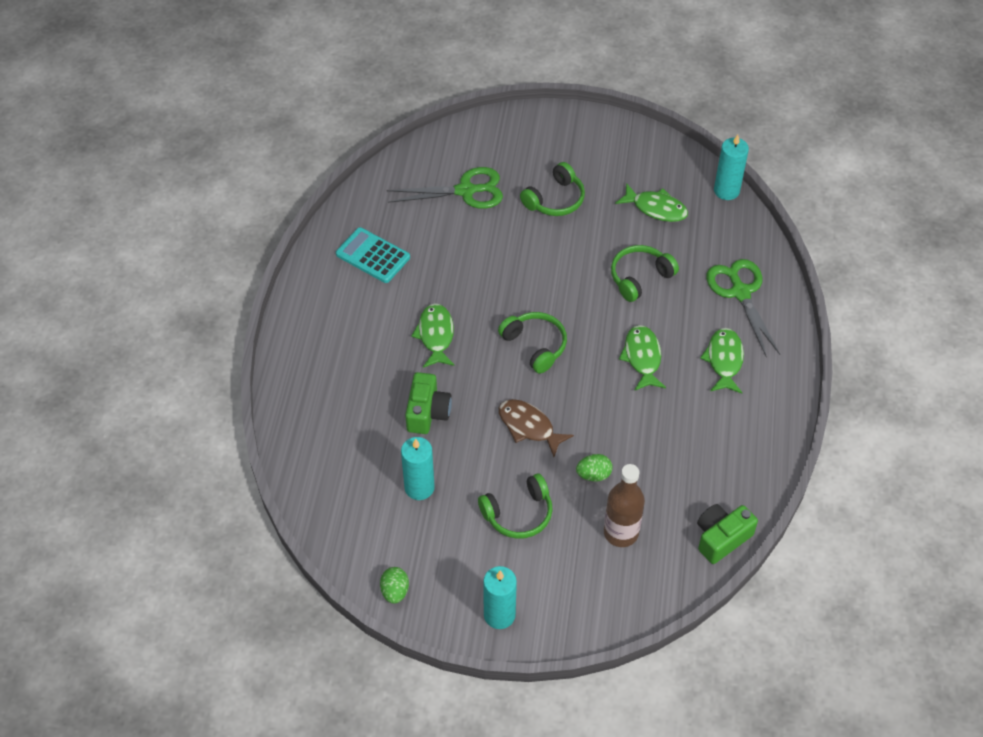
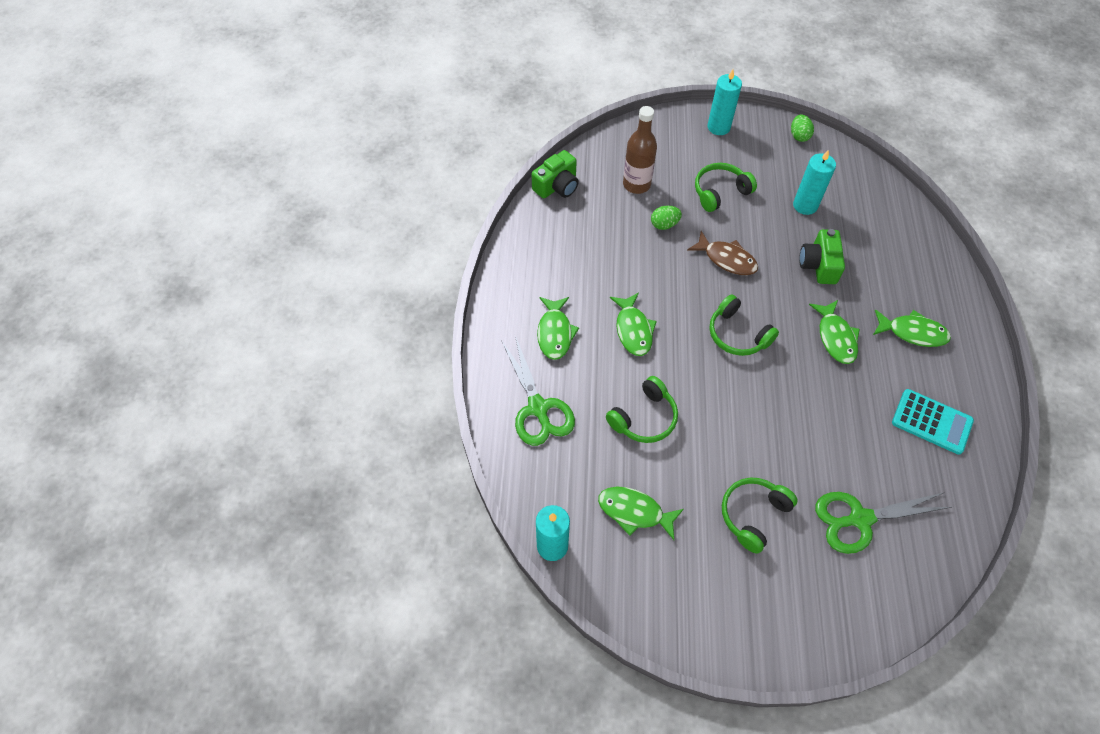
camera: 175 degrees right, 5 degrees up
(355, 334) = (912, 332): none -> green fish

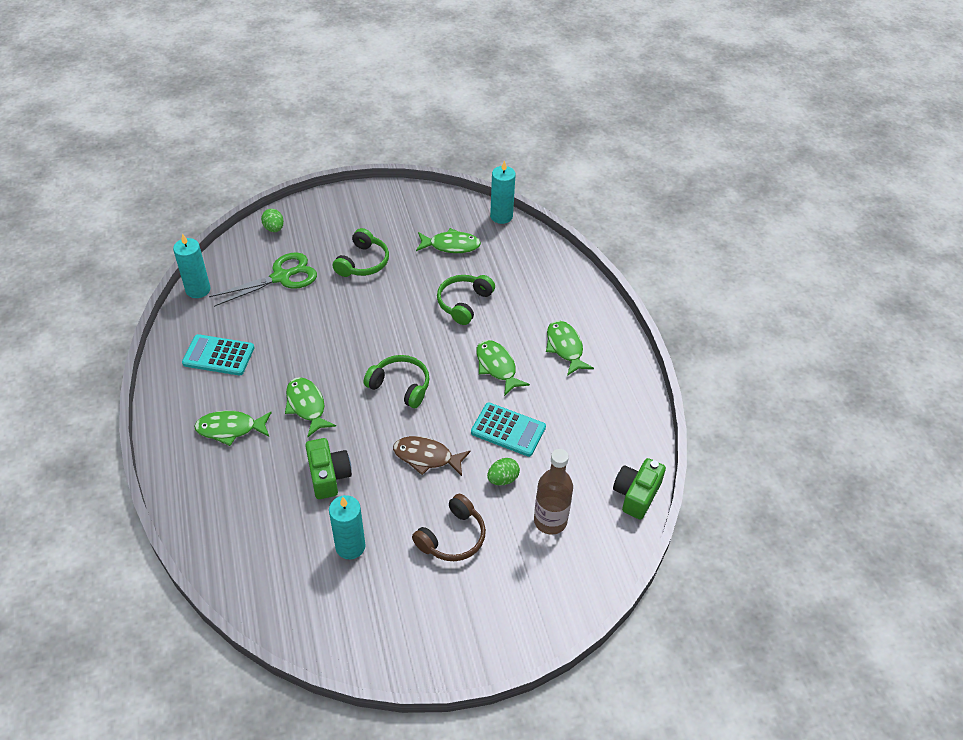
camera: 160 degrees right, 10 degrees down
(538, 408) = (551, 290): green scissors -> none
(645, 264) = (508, 430): none -> turquoise calculator
(718, 127) = (477, 637): turquoise candle -> turquoise candle (198, 290)
(720, 192) = (452, 537): green headphones -> brown headphones
(799, 136) = (369, 653): green egg -> green egg (274, 228)

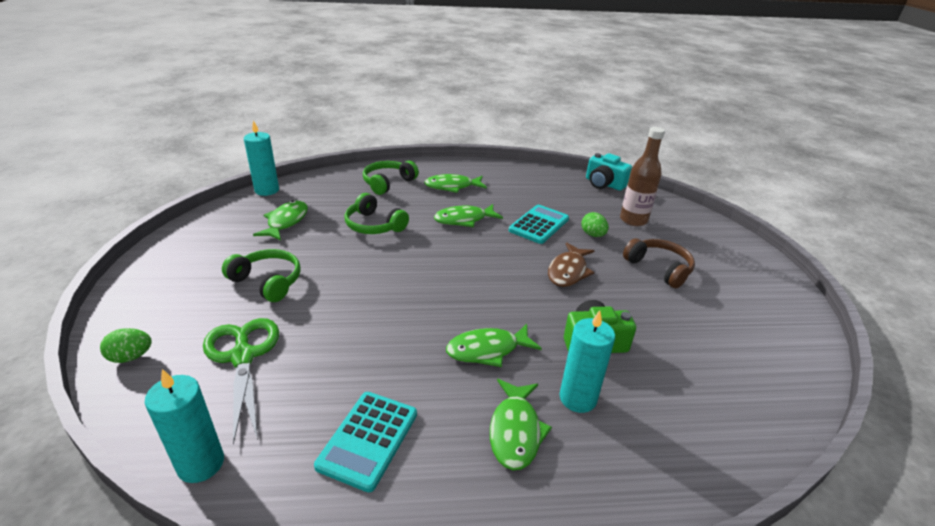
camera: 80 degrees left, 15 degrees down
(350, 546) = (684, 333): turquoise candle -> turquoise candle (577, 398)
(400, 386) = (473, 276): green headphones -> green headphones (388, 183)
(636, 494) = (604, 184): green camera -> turquoise camera

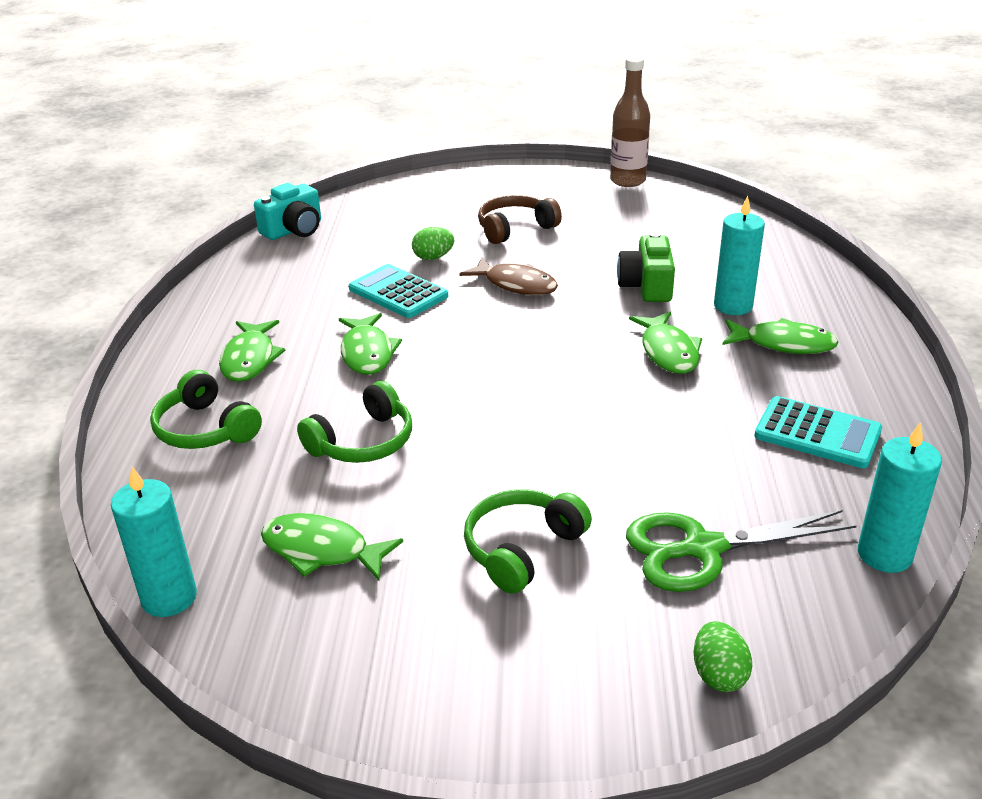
camera: 80 degrees left, 0 degrees up
(633, 220) = (402, 226): brown bottle -> brown bottle (627, 181)

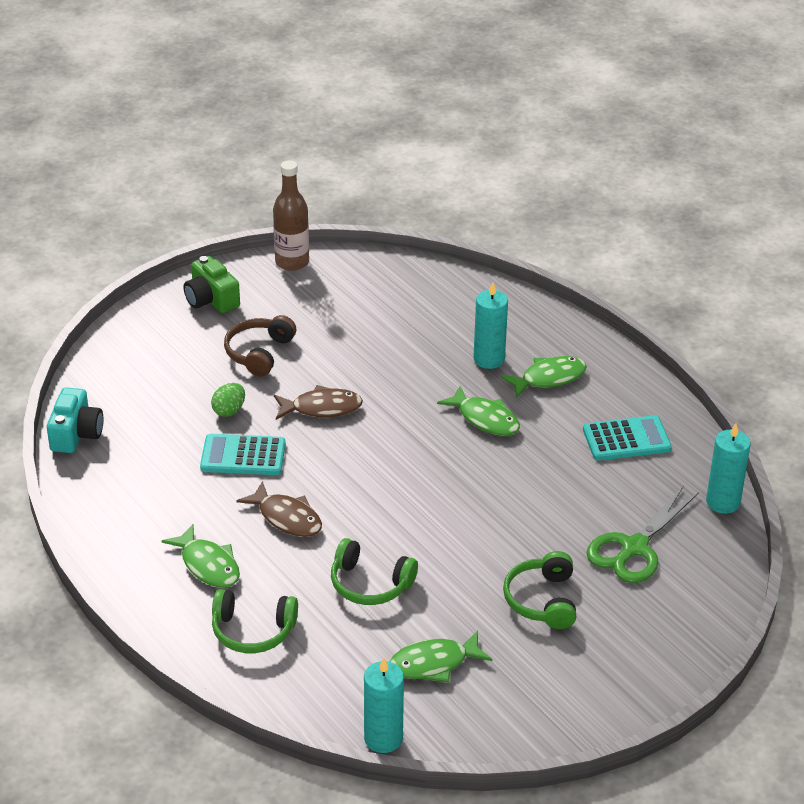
camera: 40 degrees left, 5 degrees up
(363, 442) = (370, 584): green headphones -> green headphones turned 105 degrees clockwise
(367, 353) = (287, 518): green fish -> brown fish
(646, 286) = (415, 367): green camera -> green camera (211, 299)
(718, 675) = (704, 612): green egg -> none

